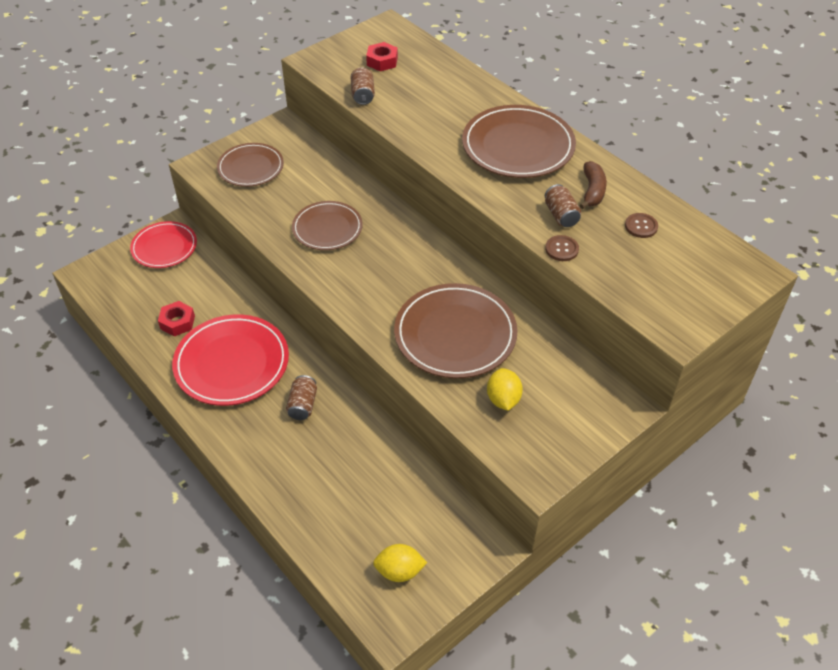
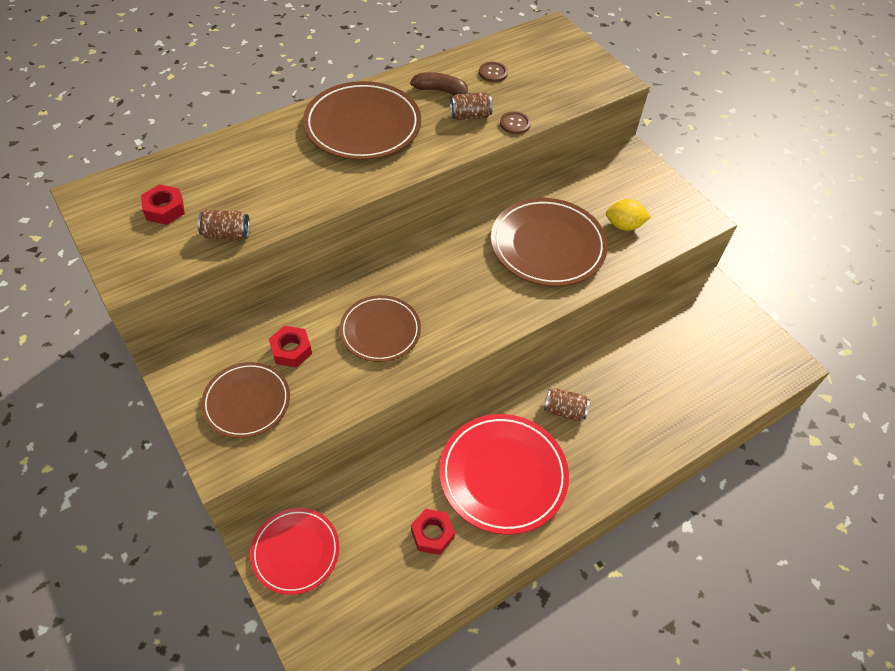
camera: 85 degrees left, 5 degrees up
(300, 182) = (291, 350): none -> red nut
(399, 571) = (741, 352): yellow lemon -> none

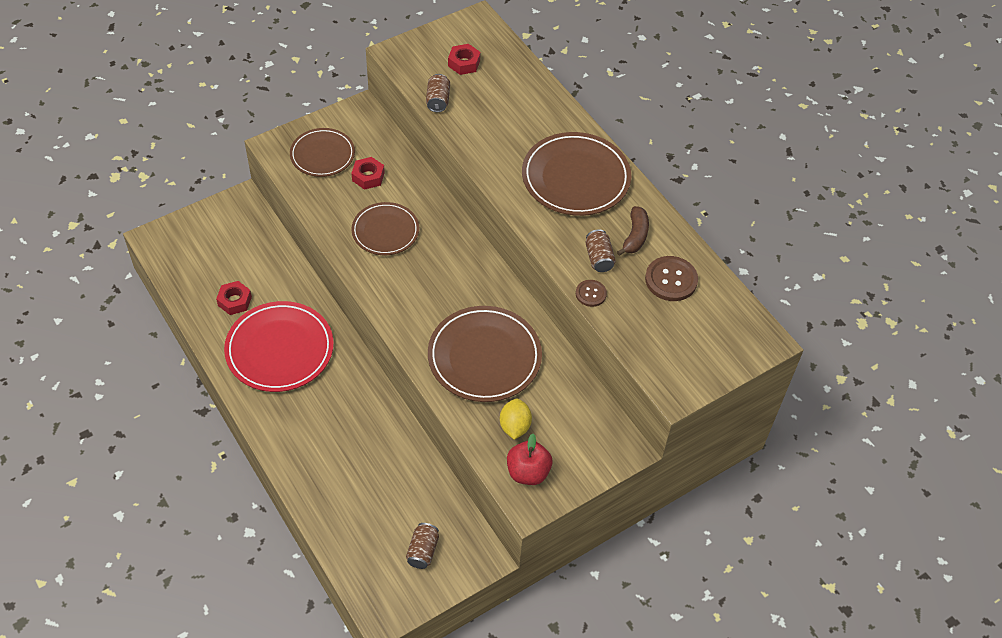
camera: 90 degrees right, 0 degrees up
(295, 552) = (231, 220): red plate -> none
(493, 73) = (671, 280): brown button -> brown button, size x1.70
(564, 410) = (339, 400): brown can -> brown can (422, 551)
(670, 218) = (528, 472): none -> red apple

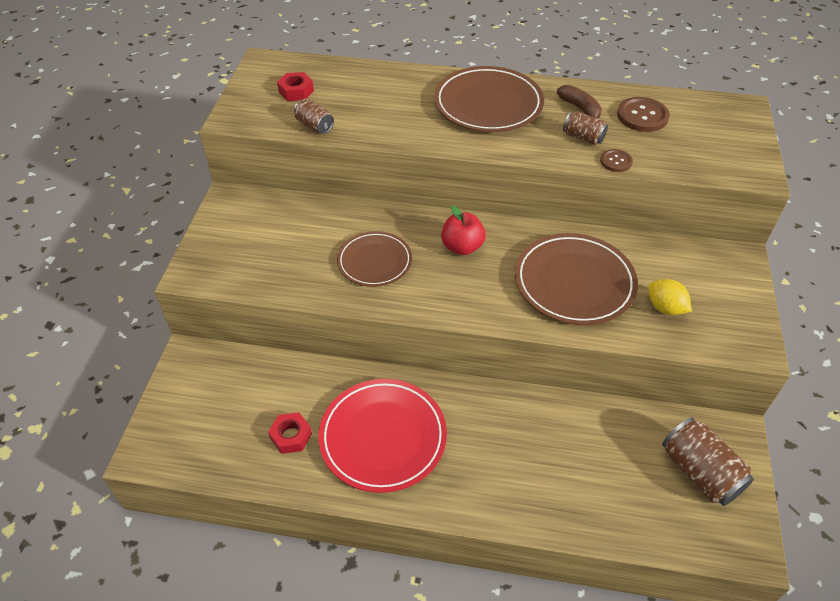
camera: 45 degrees left, 5 degrees down
(322, 155) = (242, 250): brown plate -> none
(368, 177) = (304, 236): red nut -> none
(422, 551) = (699, 473): brown can -> brown can, size x1.75
(528, 472) = (721, 329): red apple -> red apple (462, 247)

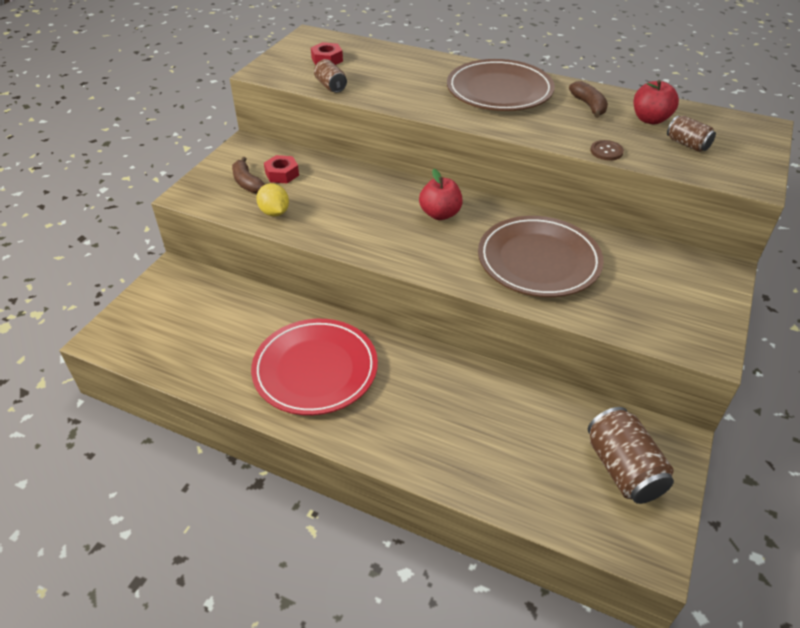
camera: 15 degrees right, 5 degrees down
(250, 247) = (247, 183): none -> brown banana
(291, 436) = (232, 351): red nut -> red nut (282, 174)
(374, 261) = (353, 212): brown plate -> none
(583, 137) = (581, 128): brown can -> brown can (687, 144)
(642, 116) = (650, 119): brown button -> red apple
(665, 308) = (624, 298): yellow lemon -> yellow lemon (274, 212)

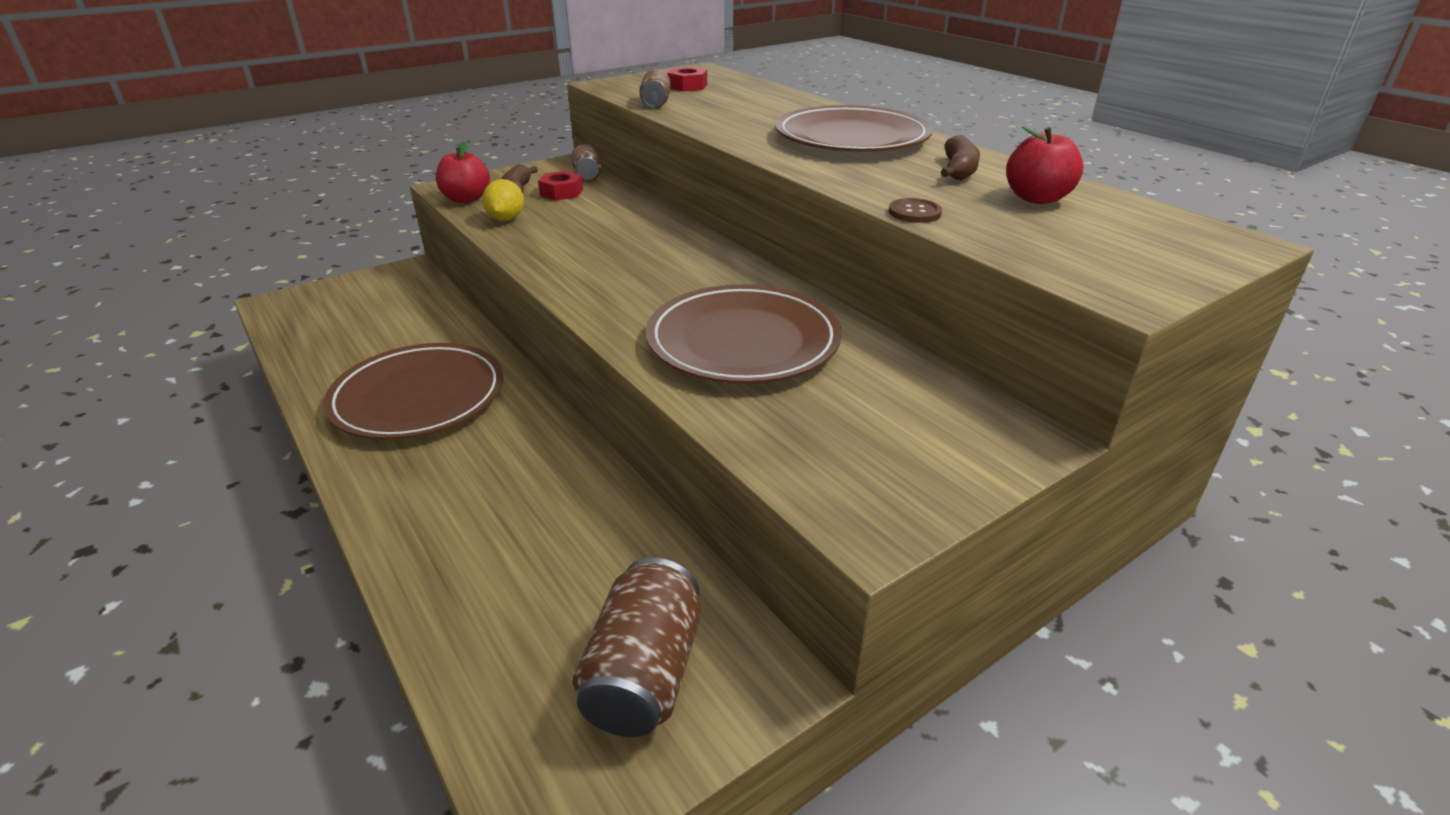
camera: 30 degrees right, 10 degrees down
(315, 370) = (418, 397): red plate -> brown plate
(440, 214) = (682, 265): red apple -> red apple (466, 199)
(687, 144) = (1061, 232): brown can -> brown can (587, 175)

